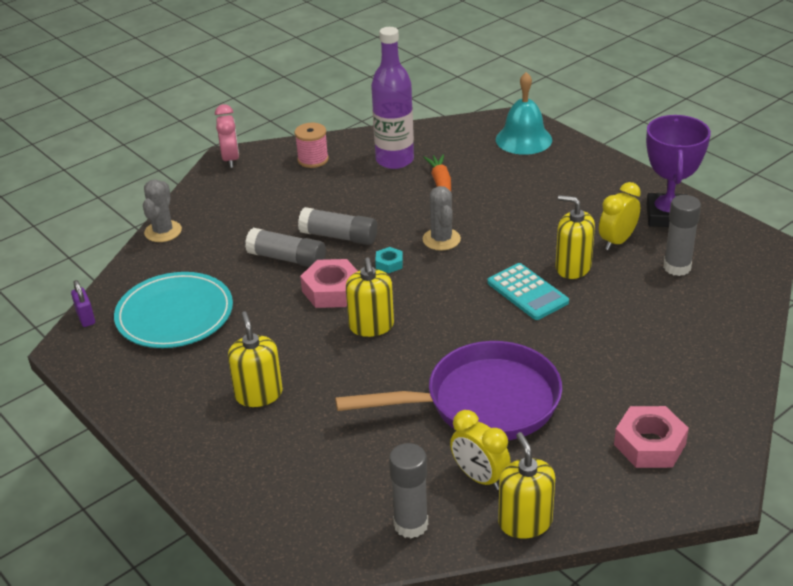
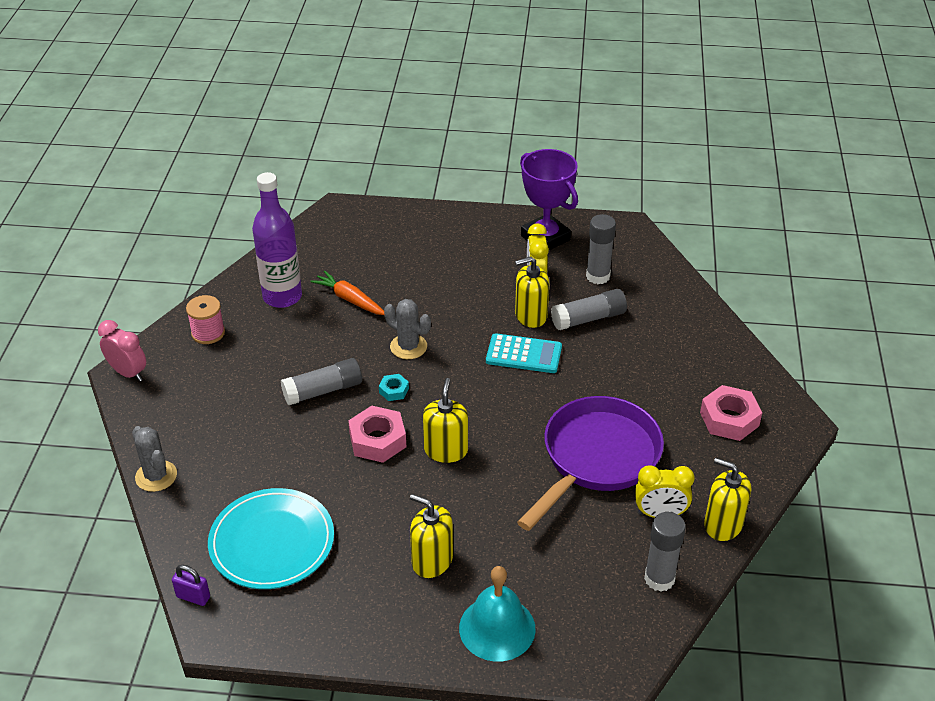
camera: 45 degrees left, 5 degrees up
(287, 259) = (304, 435): grey glue stick -> grey glue stick (588, 318)
(371, 326) = (446, 450): yellow soap dispenser -> yellow soap dispenser turned 120 degrees counterclockwise
(523, 139) = (365, 225): turquoise bell -> turquoise bell (497, 628)

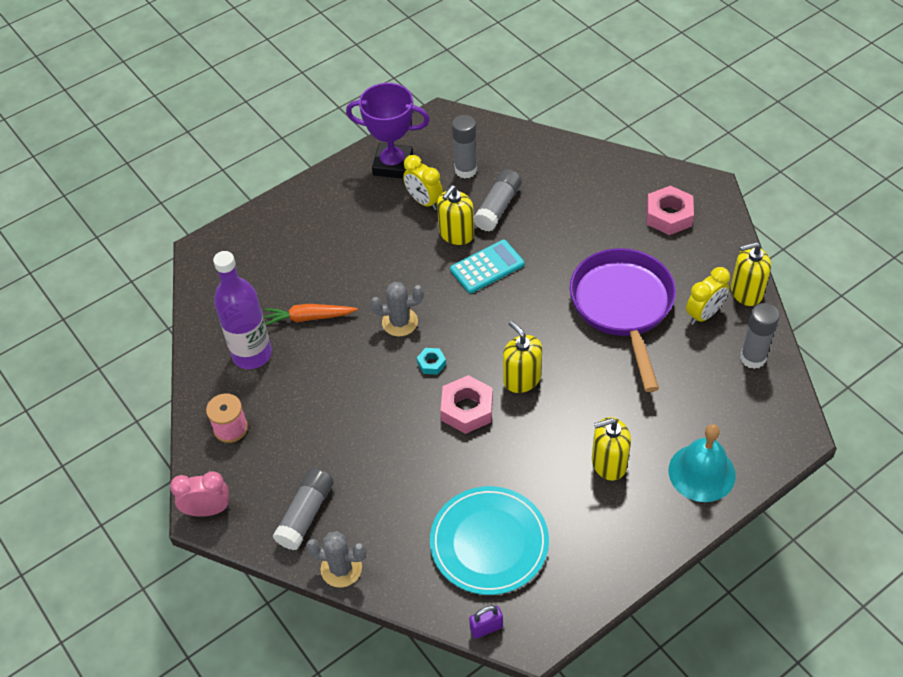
camera: 40 degrees left, 10 degrees up
(323, 390) = (381, 403): grey glue stick -> grey glue stick (306, 514)

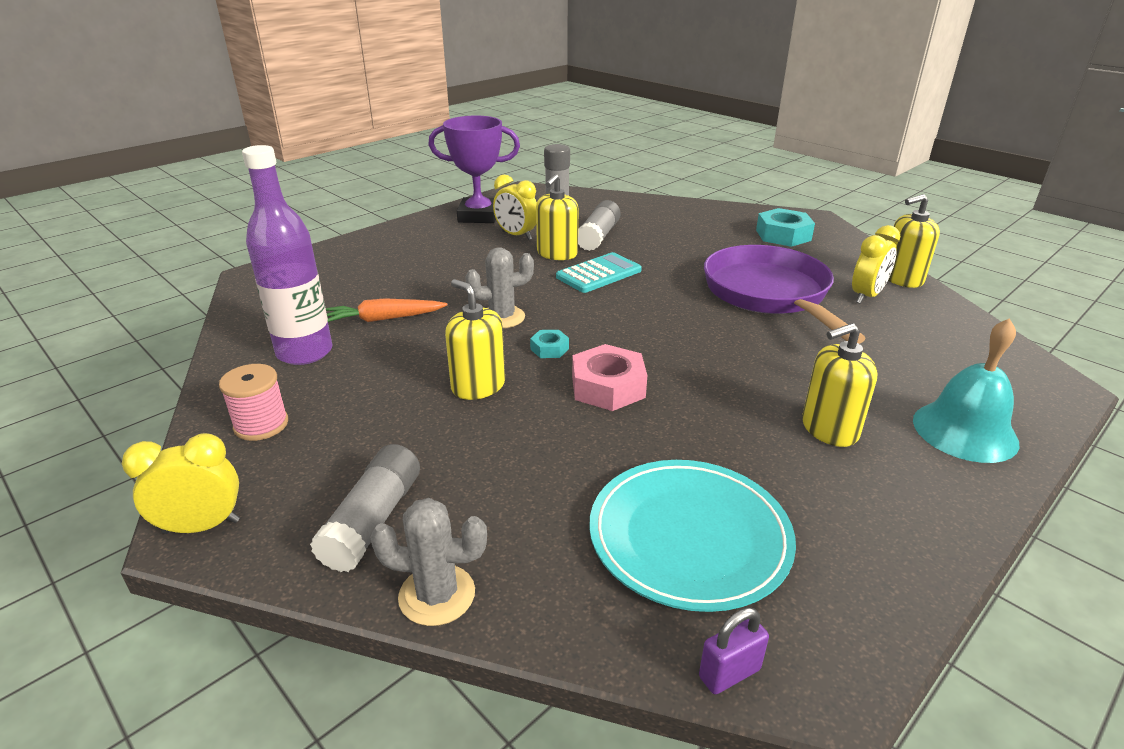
camera: 10 degrees left, 20 degrees down
(208, 510) = (202, 526): pink clock -> yellow clock
(522, 379) = (672, 356): yellow soap dispenser -> yellow soap dispenser (478, 386)
(669, 215) = (783, 235): pink nut -> turquoise nut
(753, 358) = (948, 325): grey glue stick -> none

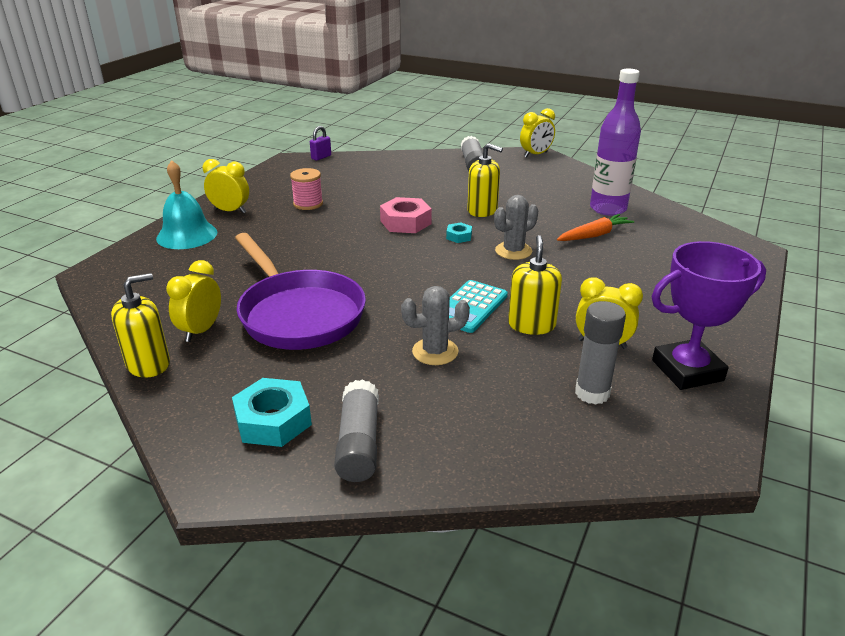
camera: 160 degrees right, 0 degrees up
(261, 425) = (569, 180): pink spool -> pink spool (308, 204)
(437, 595) = (428, 155): grey cactus -> grey cactus (435, 352)
(598, 236) = (509, 363): grey glue stick -> grey glue stick (359, 443)
(689, 536) = (341, 179): turquoise plate -> none
(829, 429) = (269, 223): yellow soap dispenser -> none
(914, 478) = (230, 211): none -> yellow clock

